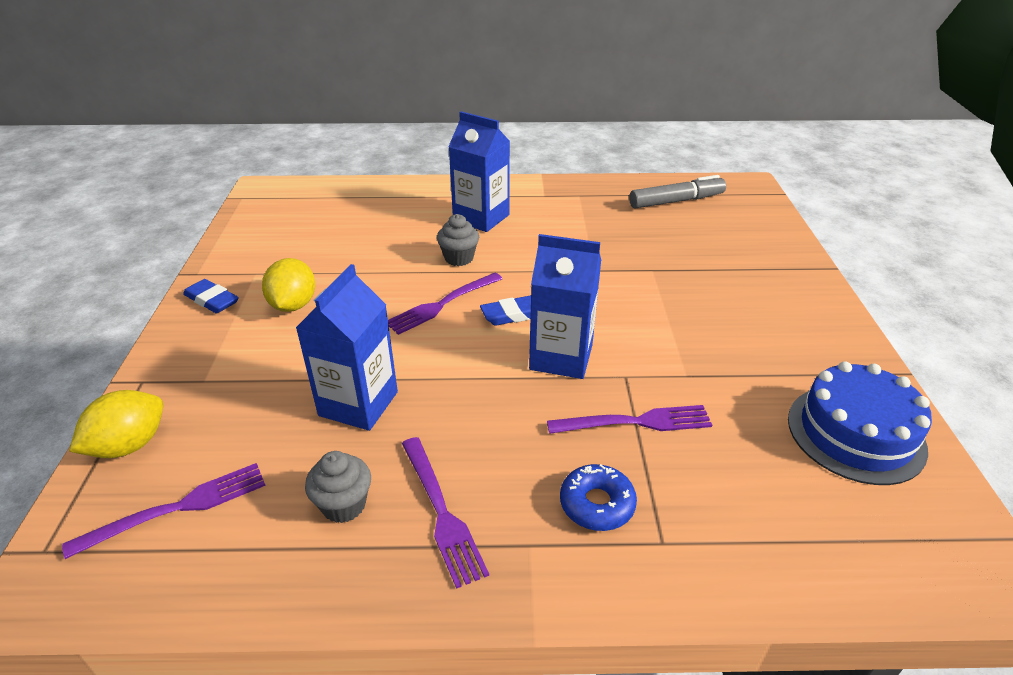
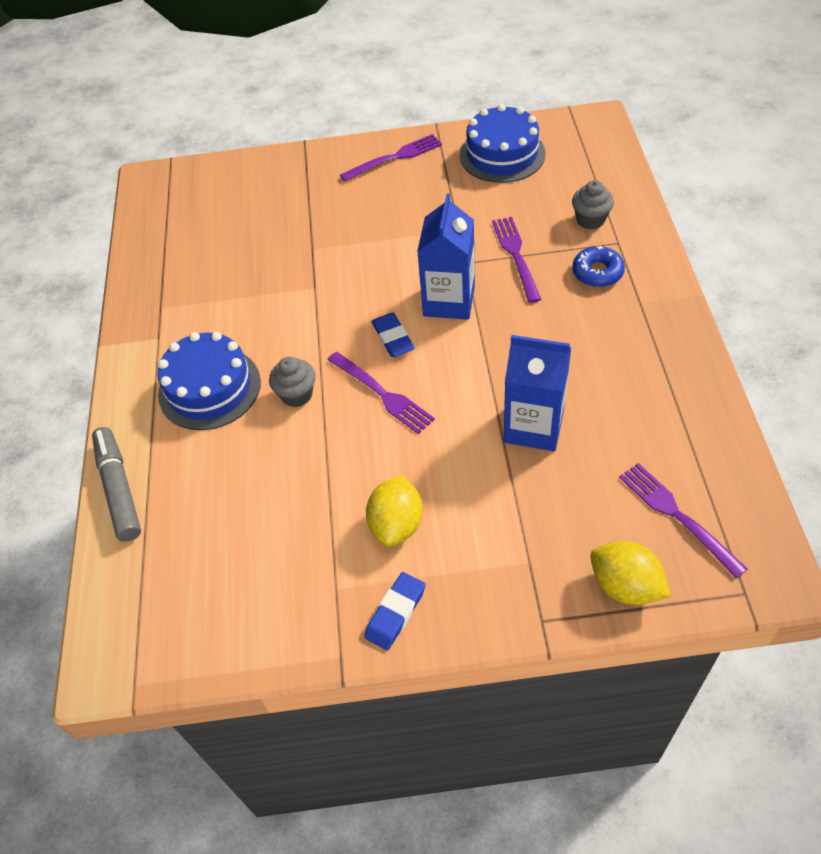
camera: 90 degrees left, 15 degrees up
(293, 305) = (396, 524): yellow lemon -> yellow lemon turned 75 degrees counterclockwise
(344, 505) = (640, 408): grey cupcake -> grey cupcake (590, 220)
(442, 513) = (629, 350): purple fork -> purple fork (395, 157)
(481, 218) = (209, 388): blue carton -> blue cake
(676, 201) = (181, 231): grey marker -> grey marker (119, 489)

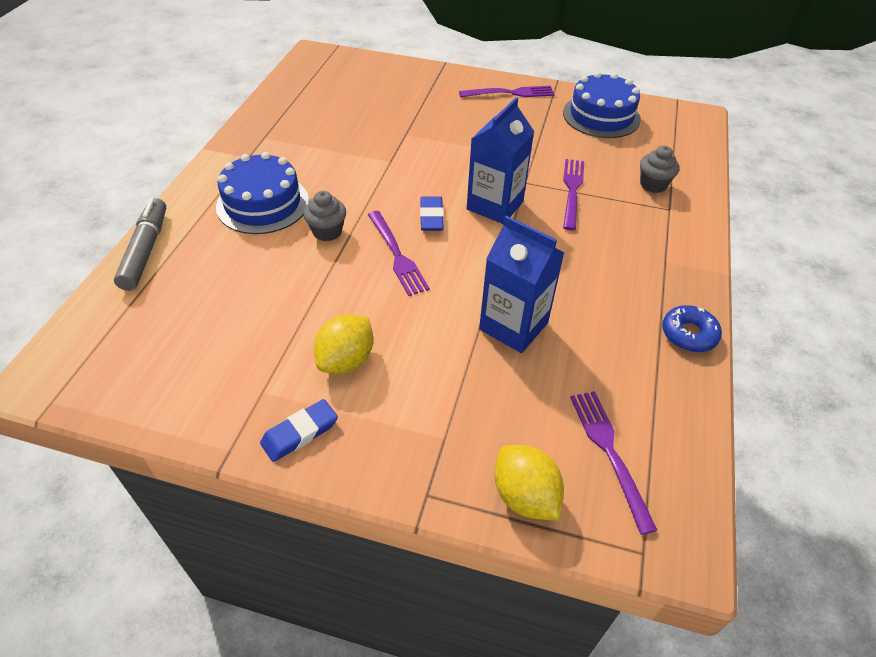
camera: 15 degrees right, 5 degrees down
(597, 272) = (638, 225): blue donut -> blue donut (689, 334)

